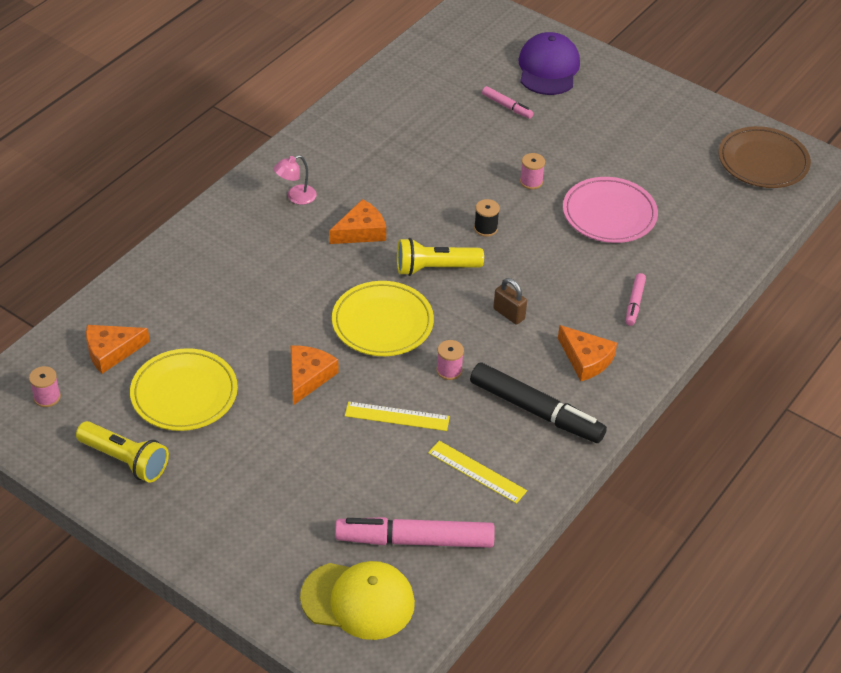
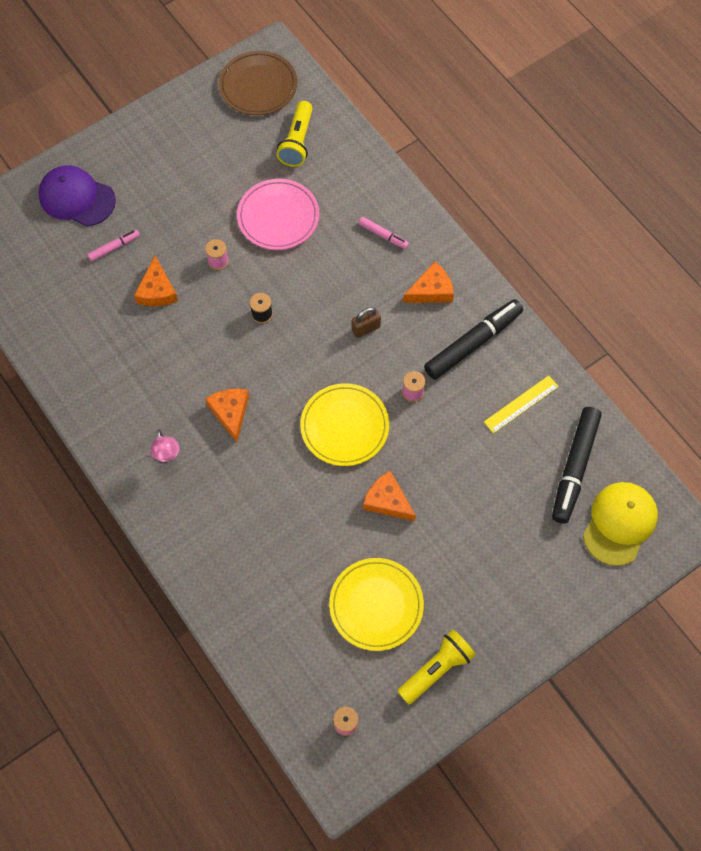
camera: 70 degrees left, 20 degrees up
(111, 351) = (308, 657): orange cheese -> orange cheese (157, 290)
(397, 416) = (449, 445): yellow ruler -> none
(415, 540) = (574, 467): pink marker -> black marker
(435, 268) = (295, 367): yellow flashlight -> yellow flashlight (297, 142)

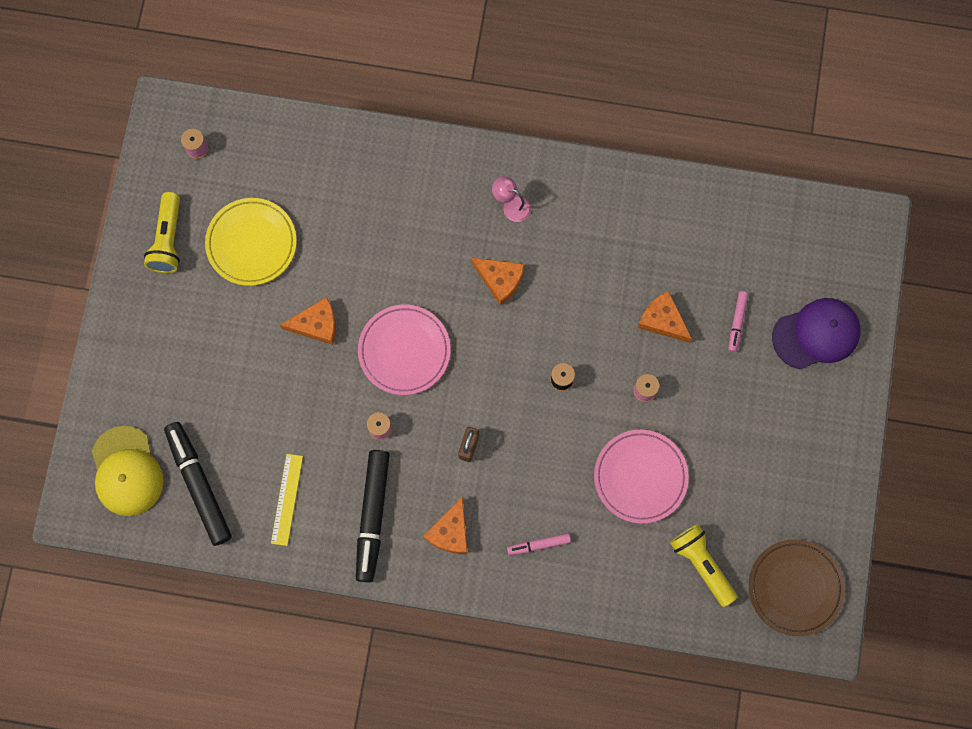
camera: 135 degrees right, 10 degrees up
(344, 426) = (404, 351): yellow plate -> pink plate

